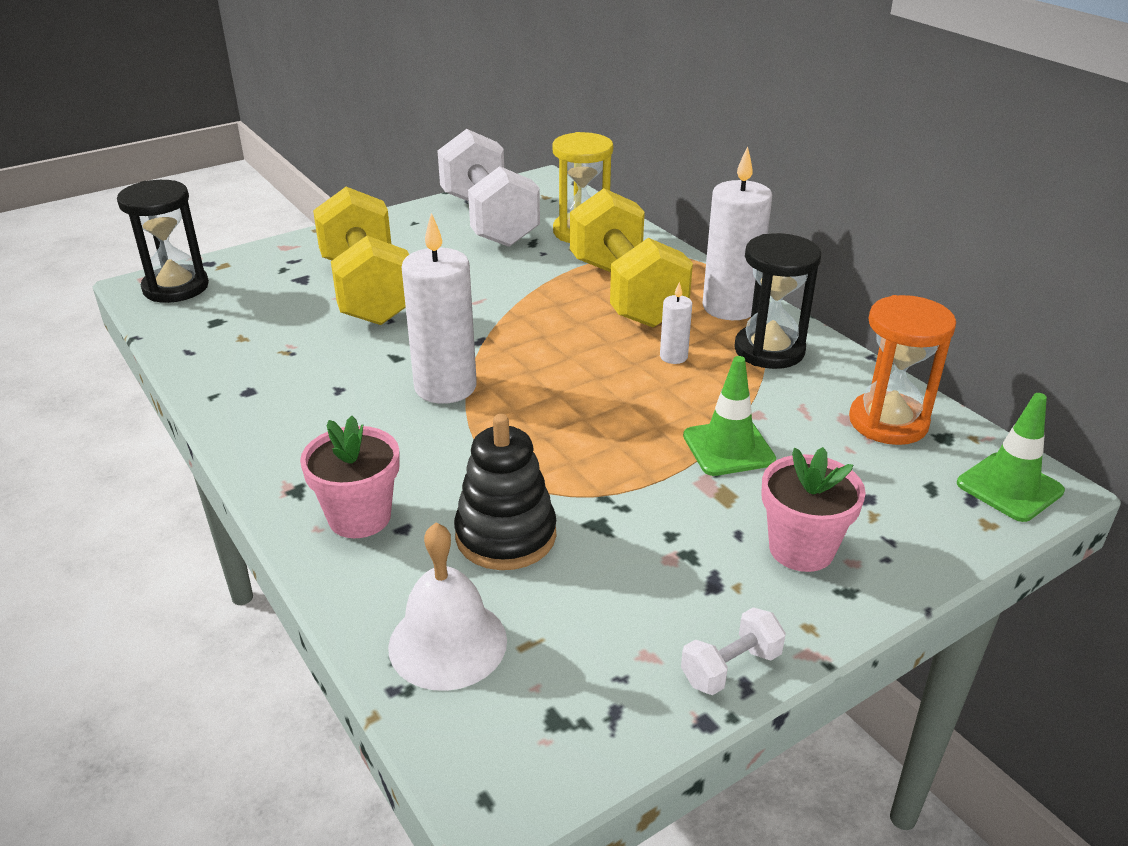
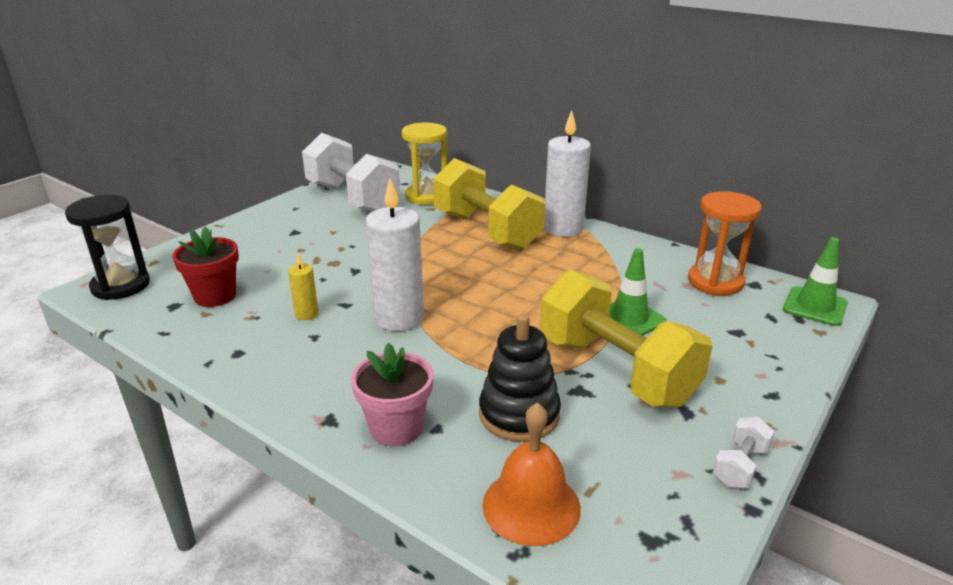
camera: 20 degrees left, 5 degrees down
(263, 319) = (215, 296): none -> red flower pot
(346, 360) = (306, 314): none -> yellow candle
(367, 291) = (290, 261): yellow dumbbell -> yellow dumbbell (616, 370)
(447, 643) = (531, 506): white bell -> orange bell
(673, 357) = (549, 267): white candle -> none
(769, 350) = (608, 251): black hourglass -> none
(801, 549) = (724, 374): pink flower pot -> none

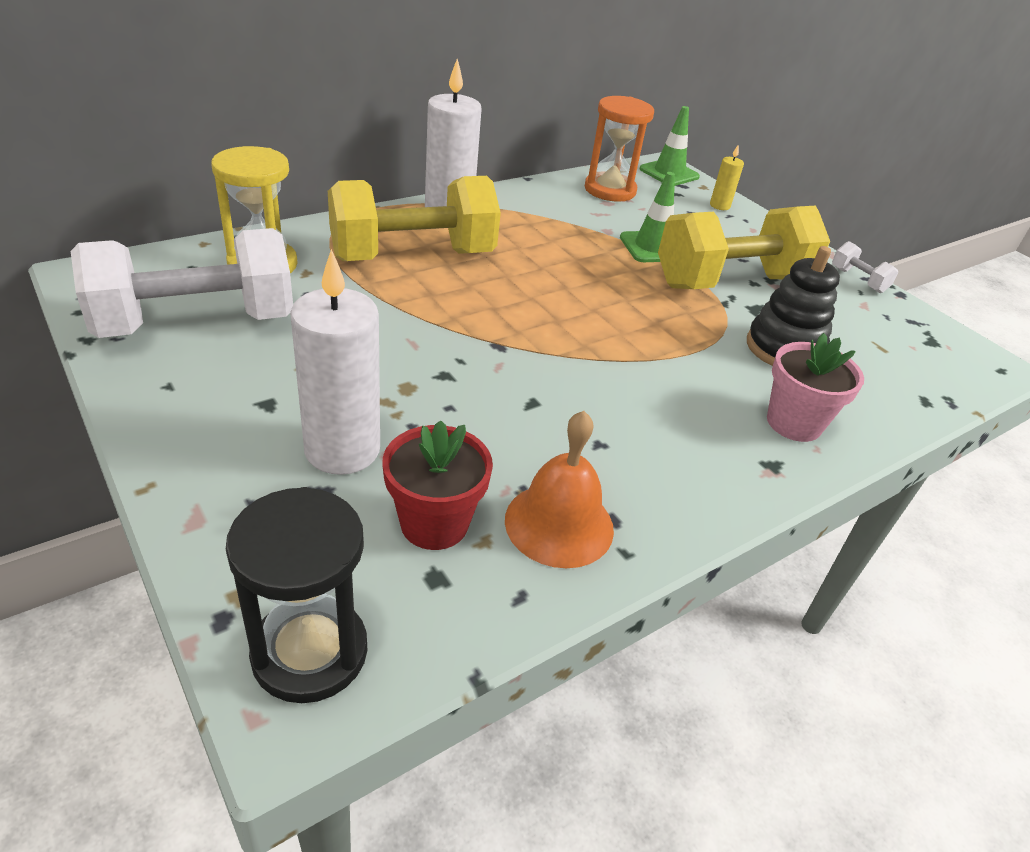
camera: 75 degrees left, 10 degrees up
(306, 314) = (541, 439): yellow candle -> yellow candle (719, 206)
(399, 318) = (588, 370): white candle -> white candle (342, 450)
(531, 506) = (900, 379): orange bell -> orange bell (559, 524)

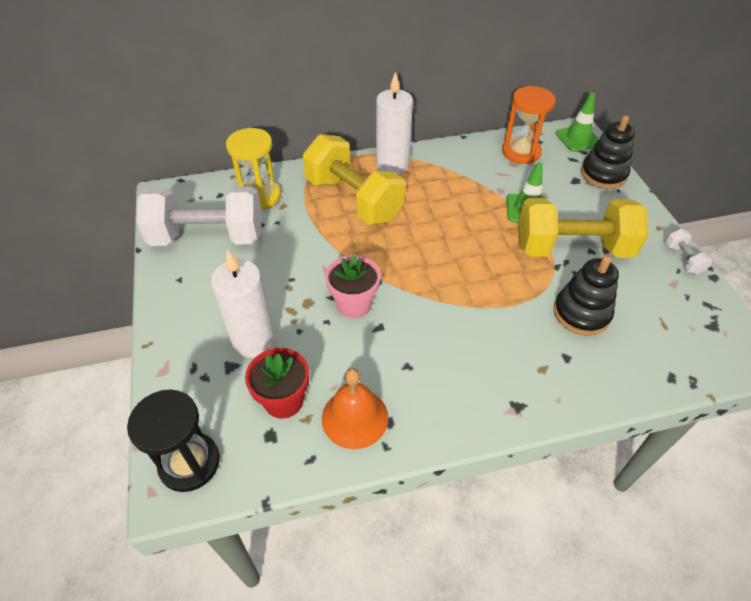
camera: 25 degrees right, 10 degrees up
(413, 256) = (353, 200): yellow dumbbell -> yellow dumbbell turned 45 degrees clockwise
(719, 206) = (603, 174): yellow candle -> black stacking toy
(794, 423) = (552, 376): pink flower pot -> pink flower pot (354, 304)

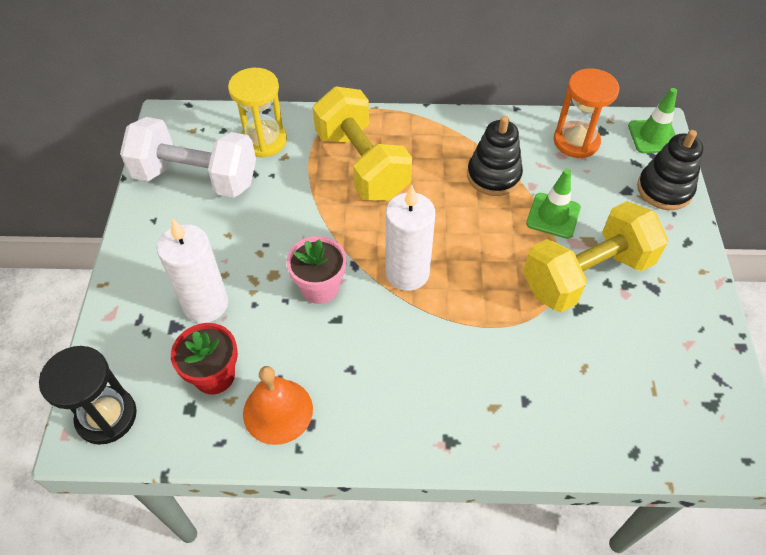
camera: 15 degrees right, 5 degrees up
(392, 165) = (420, 130): white candle -> white candle (407, 273)
(572, 248) = (586, 275): yellow dumbbell -> yellow dumbbell turned 45 degrees counterclockwise
(581, 313) = (563, 354): black stacking toy -> black stacking toy (493, 176)
(683, 259) = (713, 317): white dumbbell -> none

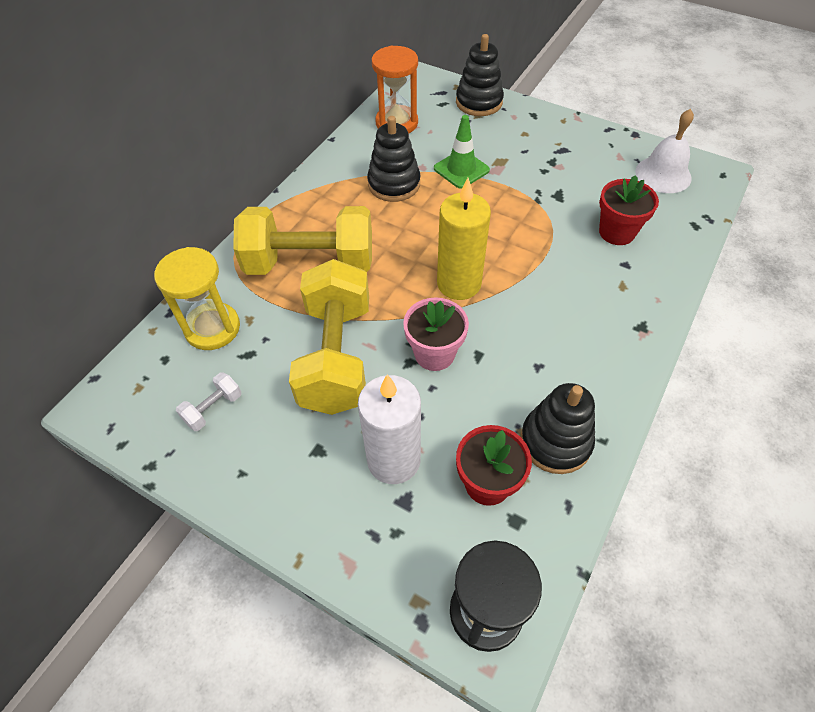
camera: 60 degrees left, 0 degrees up
(196, 178) = (213, 409): white dumbbell -> white dumbbell, size x0.40
(278, 411) = (555, 441): orange bell -> black stacking toy
(407, 273) = (459, 283): white candle -> yellow candle
(565, 378) = (616, 232): none -> red flower pot
(586, 275) = (530, 178): yellow dumbbell -> yellow dumbbell (336, 356)
(653, 136) = (425, 83): green traffic cone -> none
(694, 396) = (663, 174): none -> white bell

